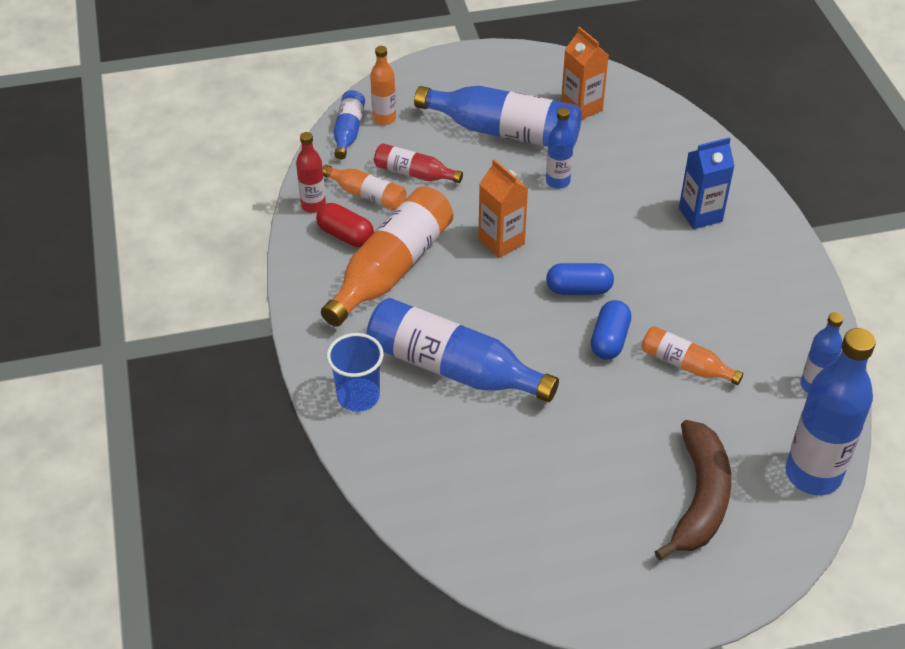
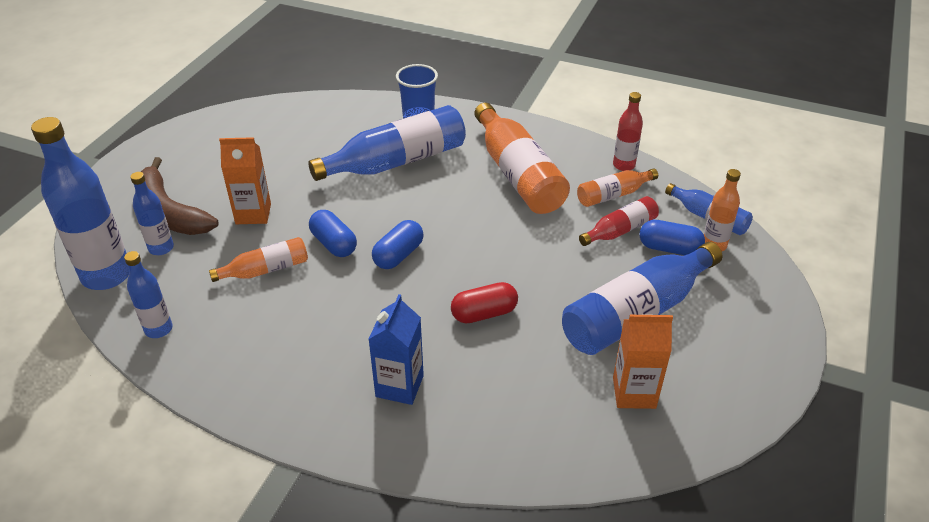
camera: 125 degrees right, 5 degrees down
(345, 235) = (575, 167): red capsule -> red capsule (484, 313)
(412, 140) = (669, 248): none -> blue capsule
(501, 241) = (492, 240): orange carton -> orange carton (253, 214)
(557, 181) = (535, 312): blue bottle -> blue bottle (161, 248)

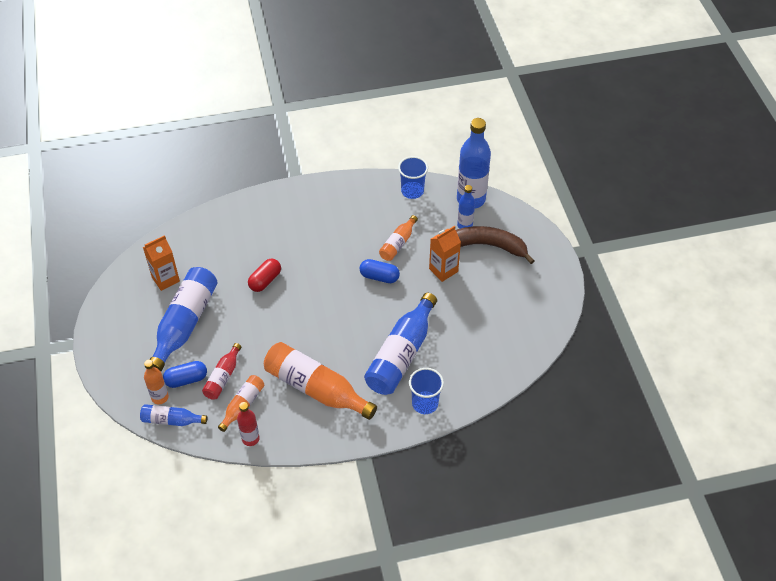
camera: 145 degrees right, 10 degrees up
(158, 329) = (412, 191): blue bottle -> blue cup
(398, 255) = (338, 289): blue capsule -> none
(399, 386) = (277, 225): blue carton -> none

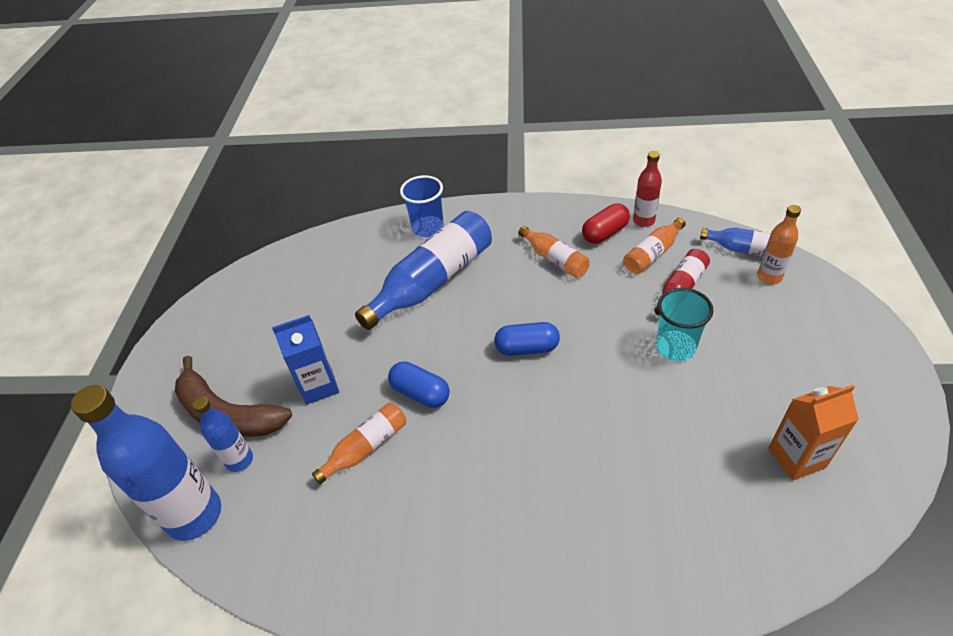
camera: 160 degrees left, 5 degrees down
(185, 323) = (747, 371): blue bottle -> none
(186, 379) = (734, 293): blue capsule -> blue capsule (527, 348)
(227, 332) = (675, 347): none -> turquoise cup
(265, 280) = (610, 421): red capsule -> red capsule (605, 233)
(316, 389) = (555, 259): orange bottle -> orange bottle, size x0.52
(412, 191) = (287, 562): blue cup -> none
(443, 270) = (319, 386): orange carton -> blue carton

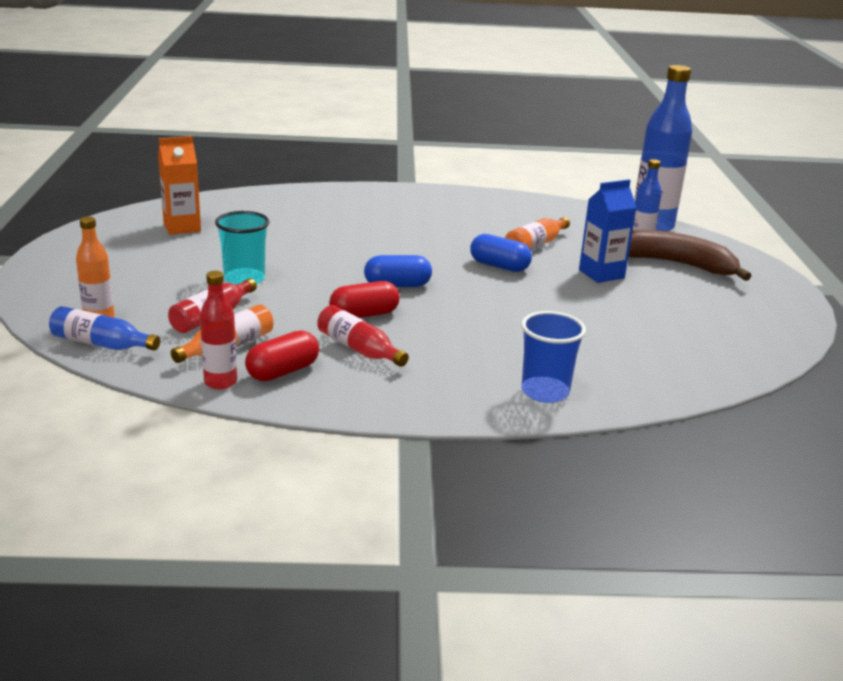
camera: 170 degrees right, 20 degrees down
(433, 281) = (515, 337): blue bottle -> none
(554, 300) = (364, 315): none -> red capsule
(555, 259) = (359, 349): orange bottle -> red bottle

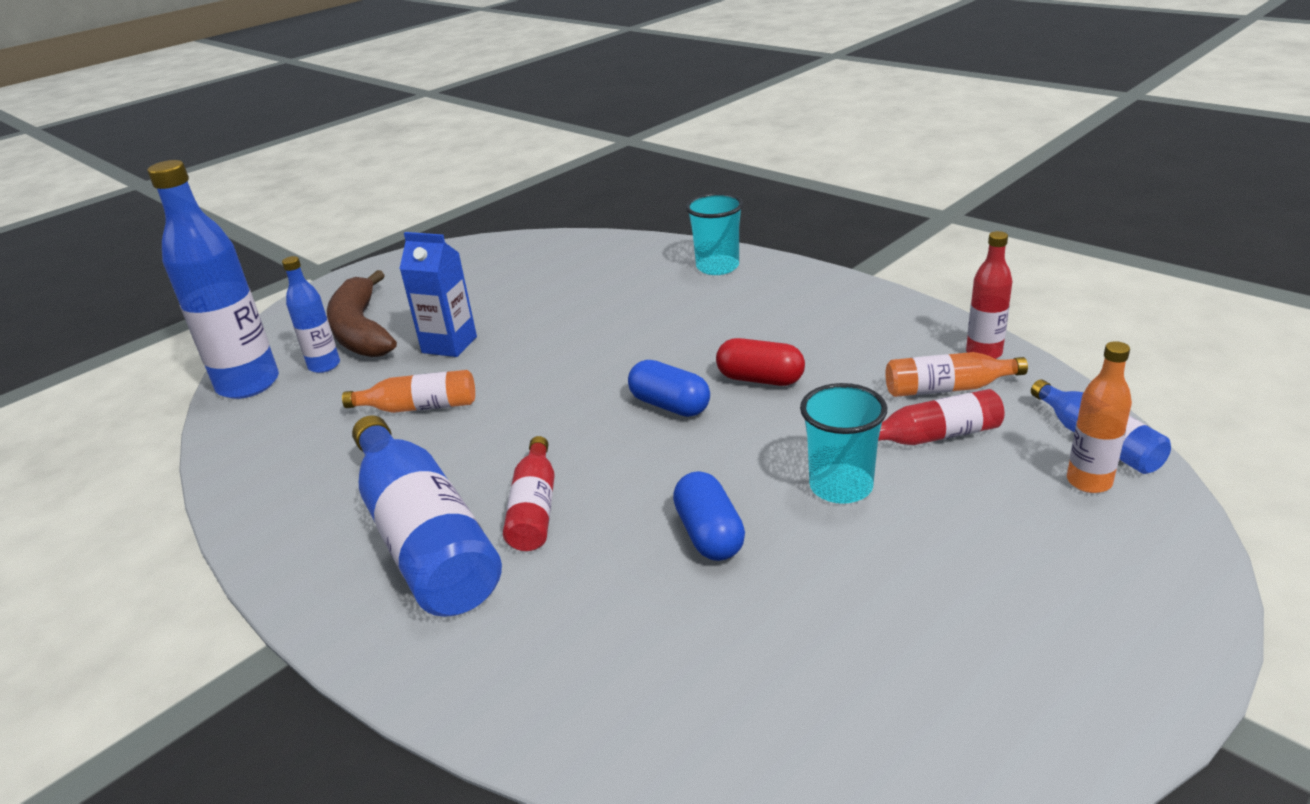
camera: 130 degrees left, 5 degrees up
(182, 227) = (836, 677): orange carton -> none
(283, 372) = (913, 345): red capsule -> none
(359, 349) = (815, 344): red bottle -> red bottle (534, 509)
(416, 212) = (425, 538): none -> blue bottle
(499, 266) = (520, 391): blue capsule -> blue capsule (709, 534)
(545, 392) = (717, 267): blue cup -> turquoise cup

